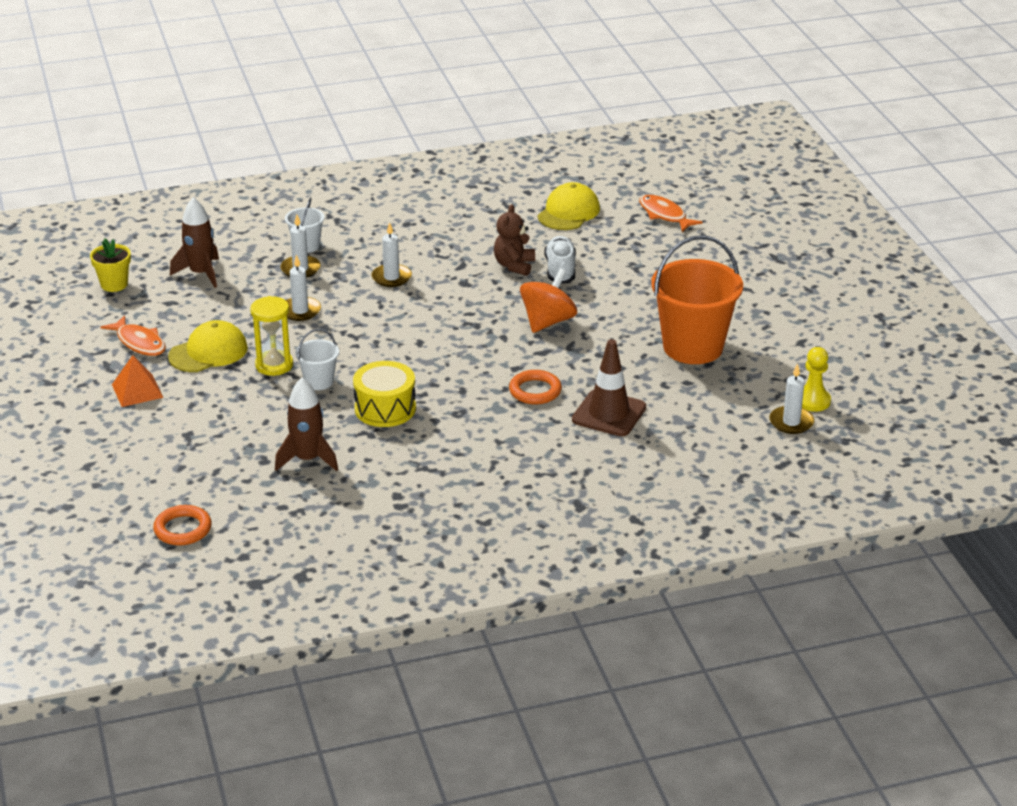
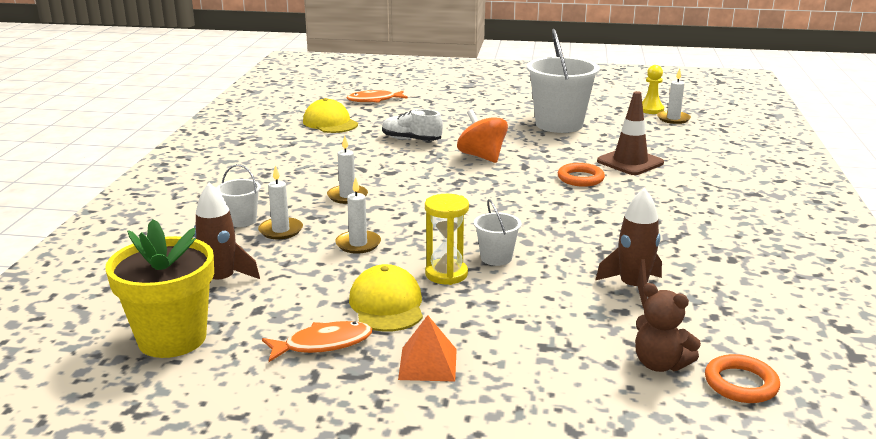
camera: 65 degrees left, 10 degrees down
(114, 284) = (172, 339): yellow flower pot -> yellow flower pot, size x1.84
(385, 409) = (566, 237): yellow drum -> none
(514, 266) = (385, 152): brown teddy bear -> brown teddy bear (660, 364)
(693, 347) = (559, 124): orange bucket -> white bucket

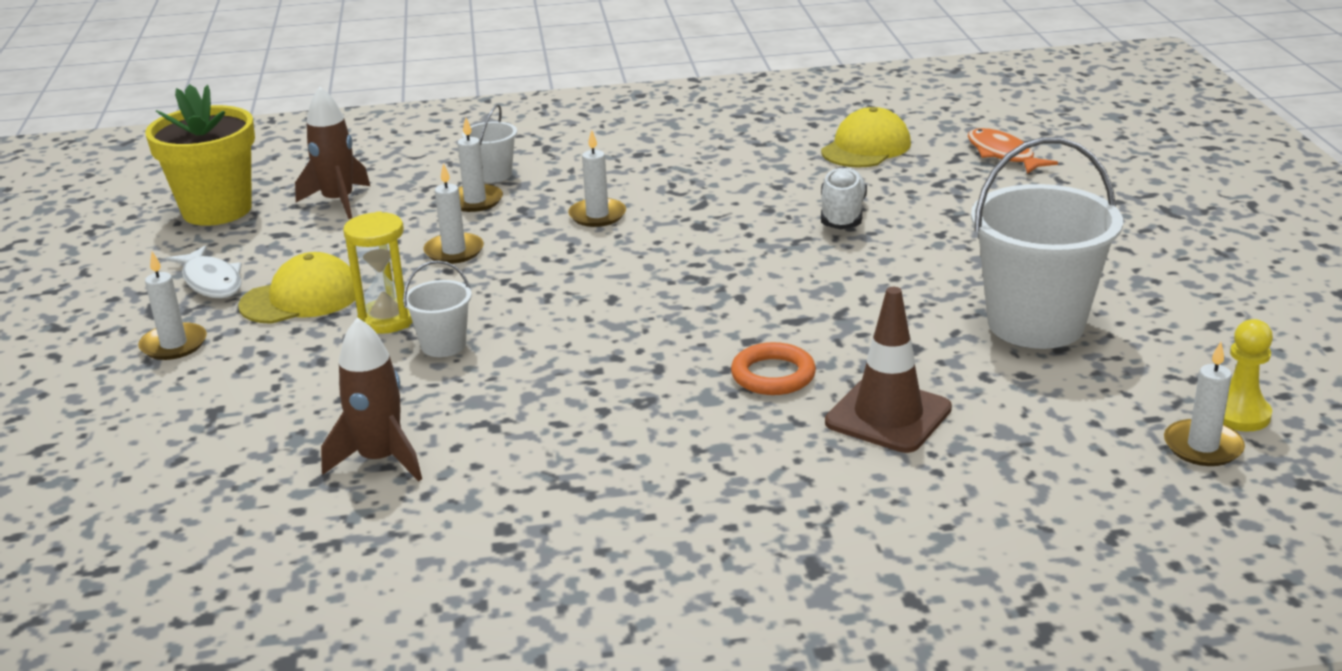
camera: 75 degrees right, 5 degrees up
(323, 344) = (211, 282): orange fish -> white fish
(428, 364) = (174, 345): orange pyramid -> white candle
(482, 157) = (811, 279): orange spinning top -> none
(660, 364) = (176, 495): brown teddy bear -> none
(741, 384) = (129, 562): orange ring -> none

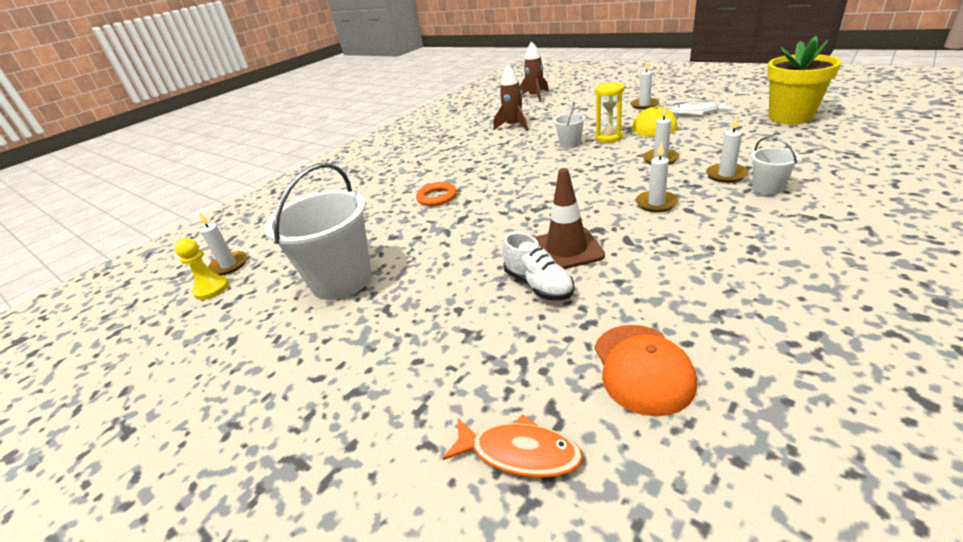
camera: 140 degrees right, 5 degrees up
(338, 201) = (770, 142): brown rocket -> brown rocket (535, 96)
(866, 147) = (642, 368): yellow cap -> orange cap
(888, 416) = (373, 209): brown traffic cone -> brown traffic cone (566, 249)

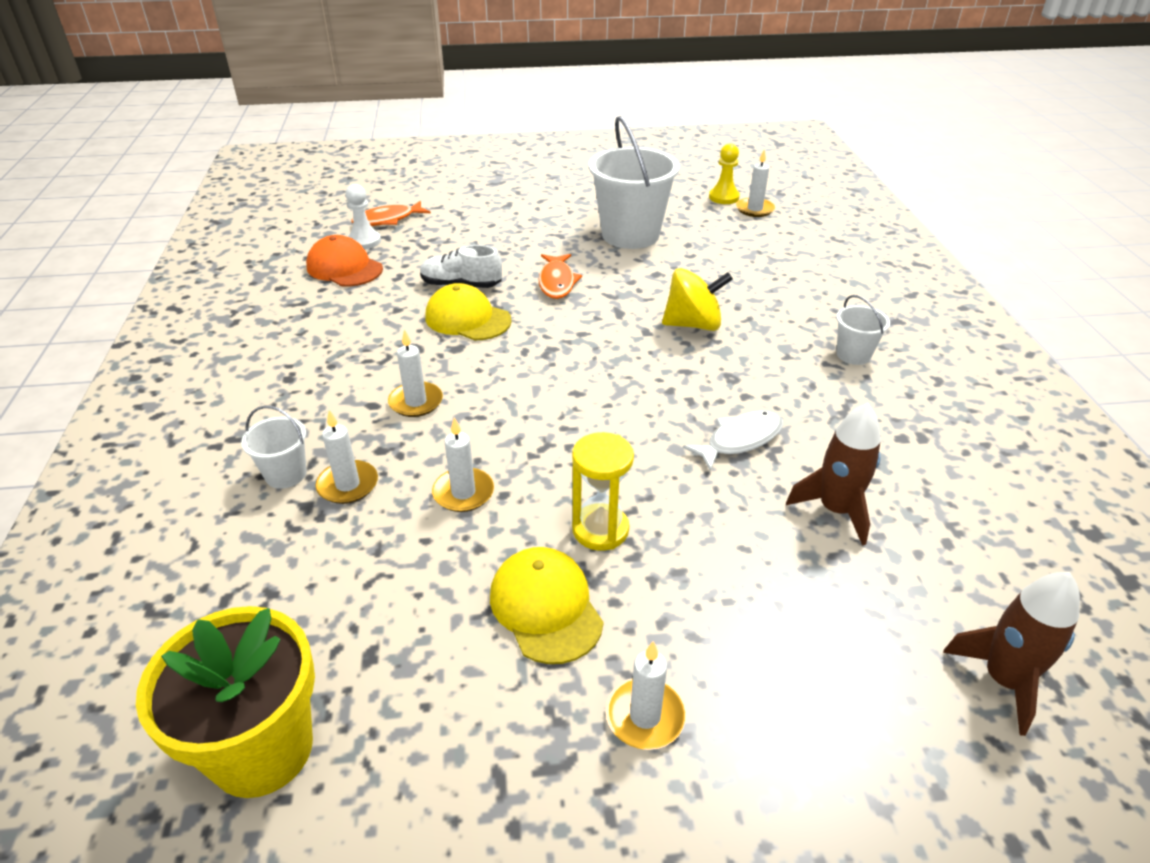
camera: 130 degrees right, 5 degrees up
(437, 197) = (693, 324): orange ring -> yellow spinning top
(463, 256) = (557, 282): none -> orange fish
(566, 249) = (467, 319): brown traffic cone -> yellow cap
(570, 144) = (650, 486): white bucket -> white bucket (853, 355)
(586, 413) = (364, 241): none -> white pawn
(696, 112) = (488, 709): white fish -> white fish (740, 440)

